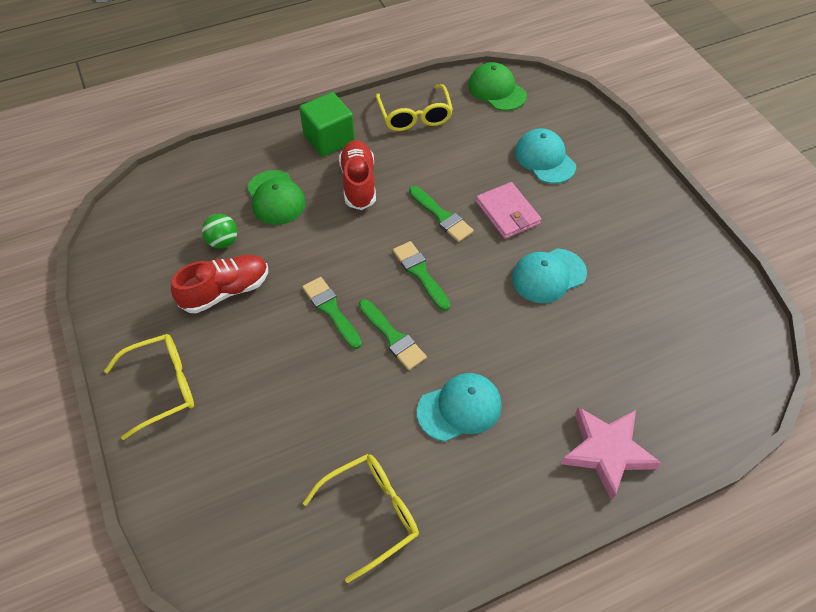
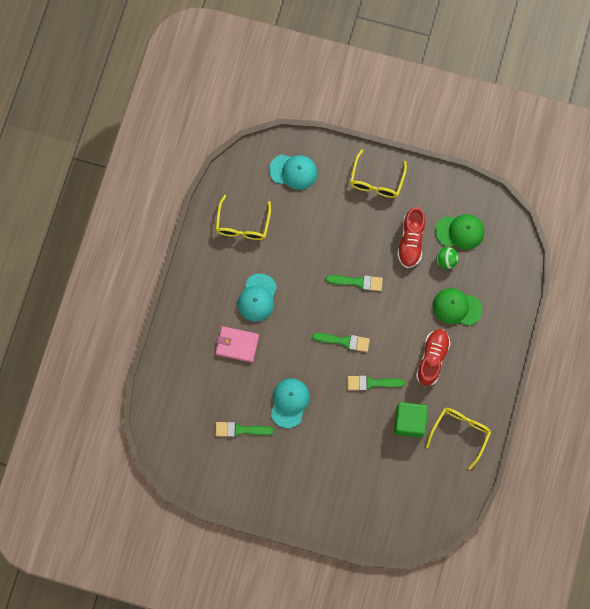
camera: 130 degrees right, 20 degrees up
(329, 139) = (481, 368): green cube -> green cube (409, 422)
(358, 183) = (432, 358): red shoe -> red shoe turned 105 degrees counterclockwise
(393, 337) = (318, 298): green brush -> green brush (240, 430)
(415, 116) = (460, 433): yellow glasses -> yellow glasses turned 90 degrees clockwise
(497, 90) = (443, 502): green cap -> green cap (460, 231)
(507, 213) = (345, 419): pink wallet -> pink wallet (237, 344)
(544, 159) = (365, 476): turquoise cap -> turquoise cap (293, 171)
(606, 451) = (185, 341): pink star -> none

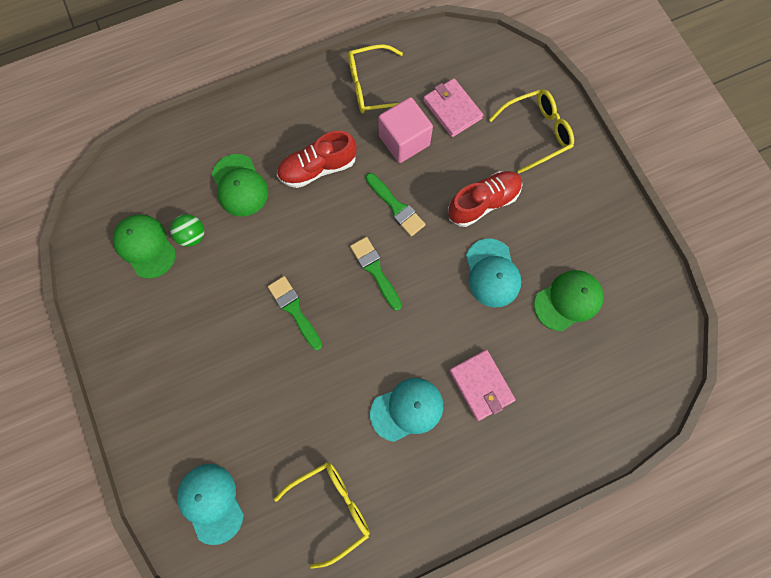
camera: 130 degrees left, 0 degrees up
(240, 430) = (568, 300): green brush -> green cap
(289, 402) = (492, 273): turquoise cap -> turquoise cap turned 75 degrees counterclockwise
(376, 181) = (149, 388): yellow glasses -> yellow glasses (536, 132)
(406, 467) = (452, 109): none -> pink wallet
(409, 422) = (404, 140): green cube -> pink cube
(411, 241) = (198, 290): red shoe -> red shoe (483, 202)

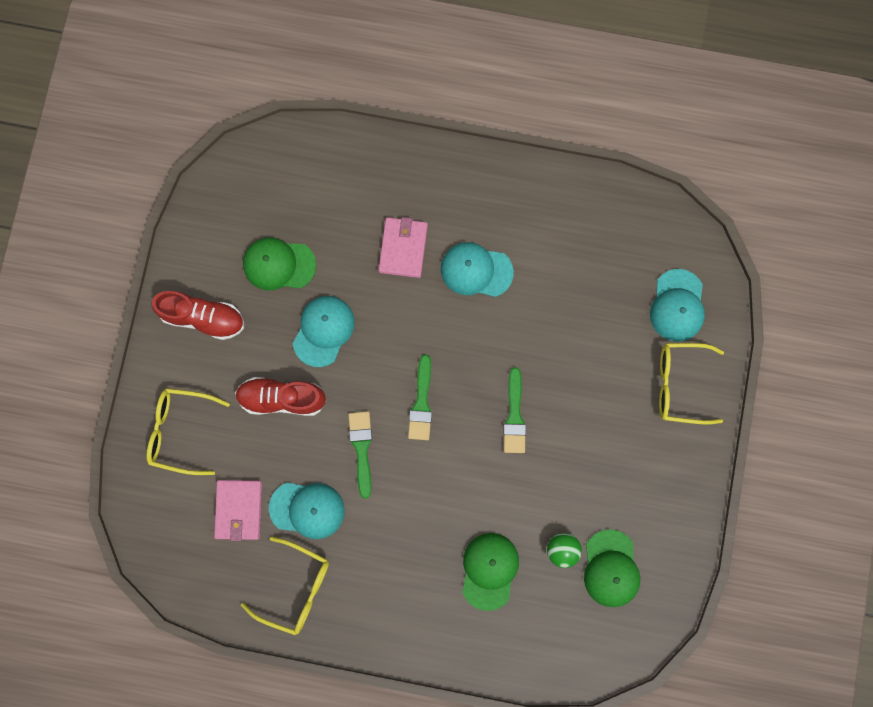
camera: 145 degrees left, 5 degrees up
(318, 168) = (406, 537): red shoe -> red shoe (203, 317)
(332, 507) = (585, 239): yellow glasses -> yellow glasses (679, 384)
(404, 140) = (307, 509): pink cube -> turquoise cap

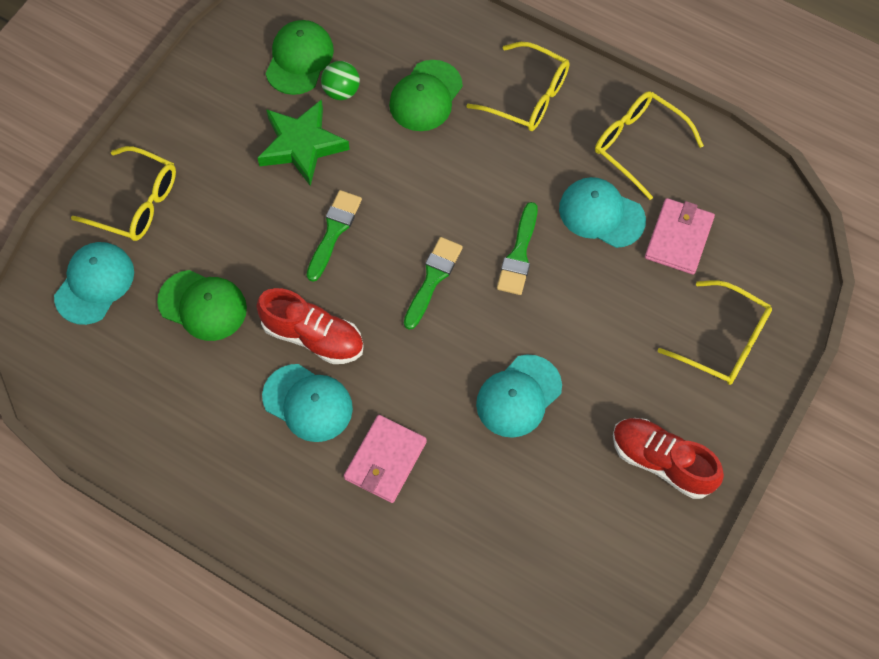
camera: 160 degrees left, 15 degrees down
(279, 264) = (547, 494): green cap -> green cap (202, 305)
(282, 398) = (593, 337): red shoe -> red shoe (313, 336)
(402, 602) = (528, 97): none -> yellow glasses
(572, 485) = (302, 145): none -> green star

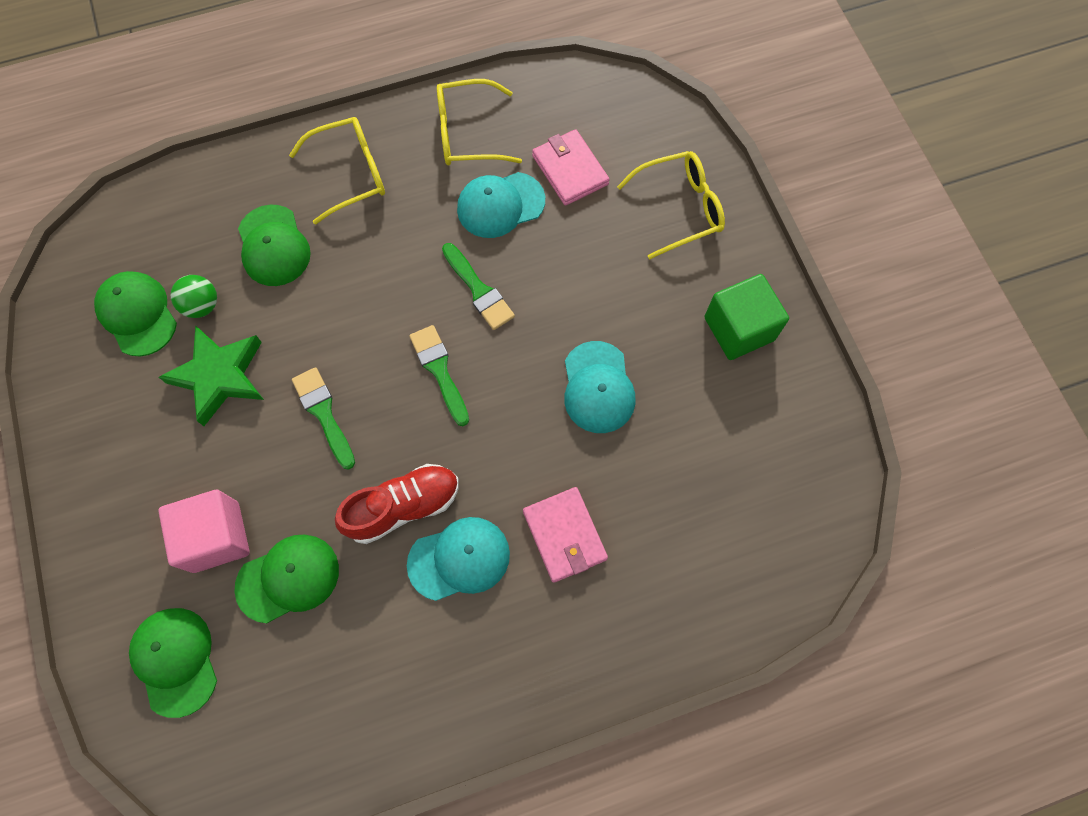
camera: 50 degrees left, 5 degrees up
(94, 284) = (175, 661): turquoise cap -> green cap
(137, 203) = (134, 559): yellow glasses -> none
(193, 238) = (216, 537): none -> pink cube
(662, 462) = (739, 329): red shoe -> green cube

